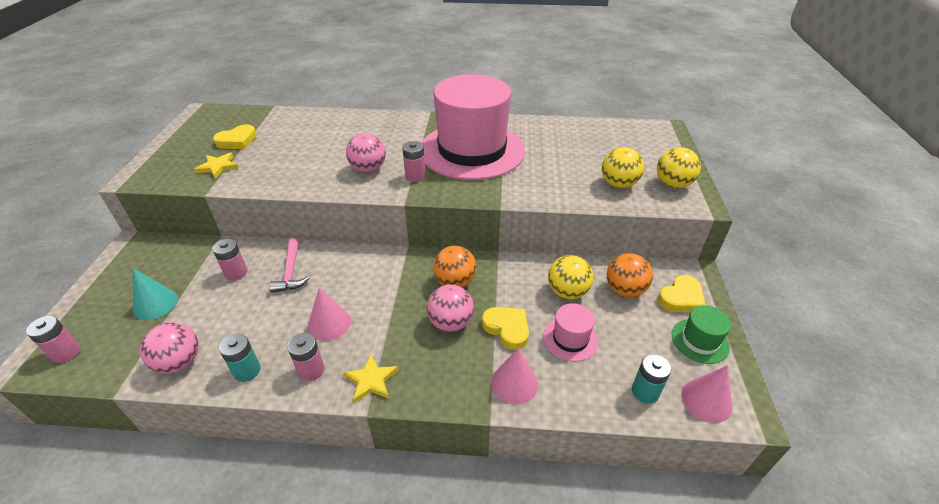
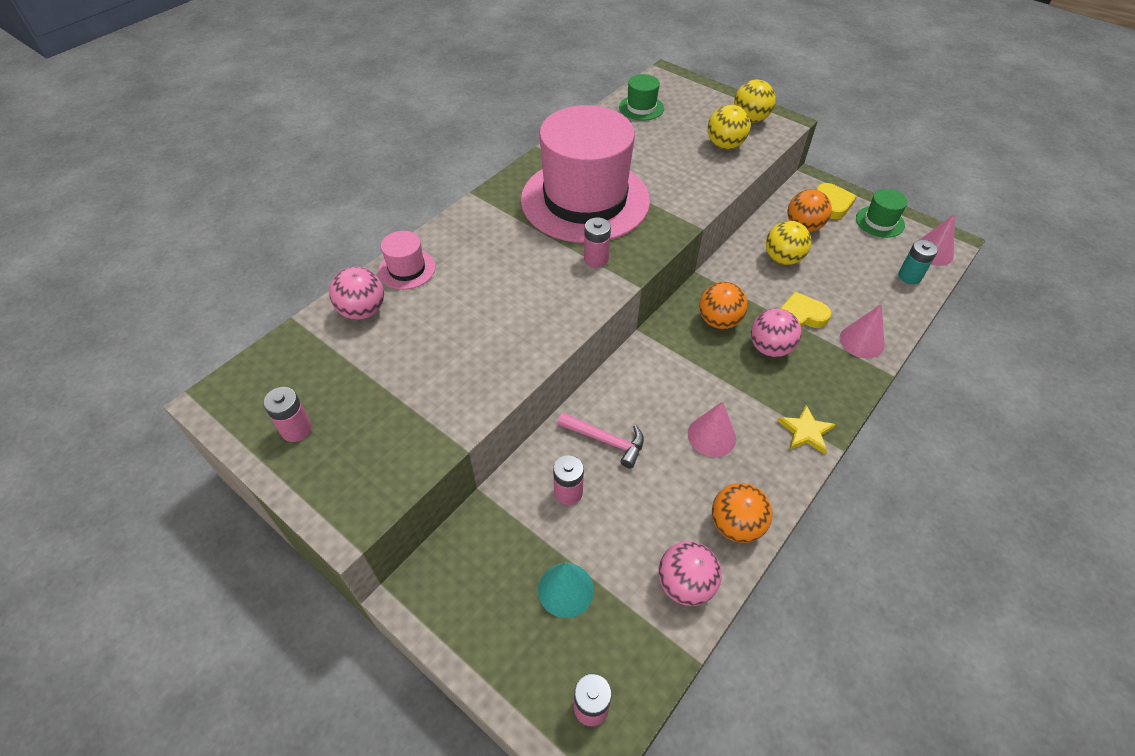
camera: 55 degrees left, 10 degrees up
(218, 167) = (407, 420): yellow star -> none
(237, 141) = (355, 382): yellow heart -> none
(247, 371) = (736, 525): turquoise battery -> orange ball
(311, 370) = (766, 472): pink battery -> pink battery (296, 429)
(368, 169) = (547, 287): pink ball -> pink ball (363, 311)
(570, 339) = (835, 286): pink hat -> pink hat (407, 269)
(607, 134) = (641, 108): none -> green hat

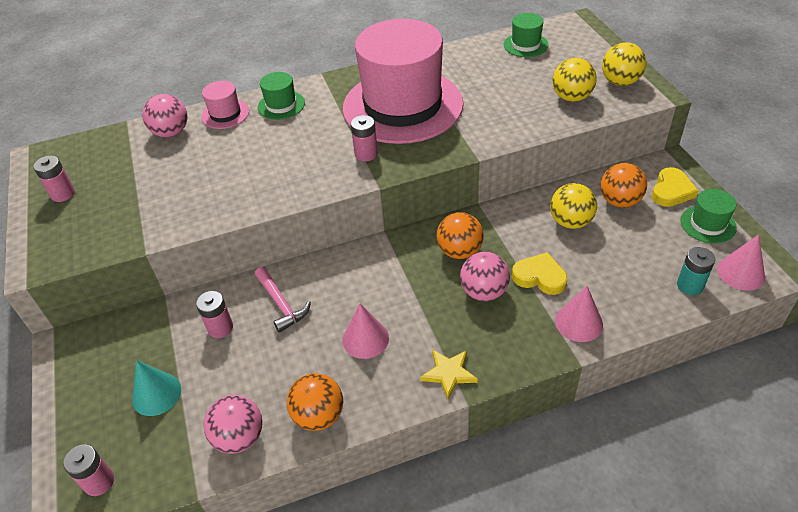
camera: 35 degrees right, 5 degrees down
(460, 239) = (281, 105): none -> green hat

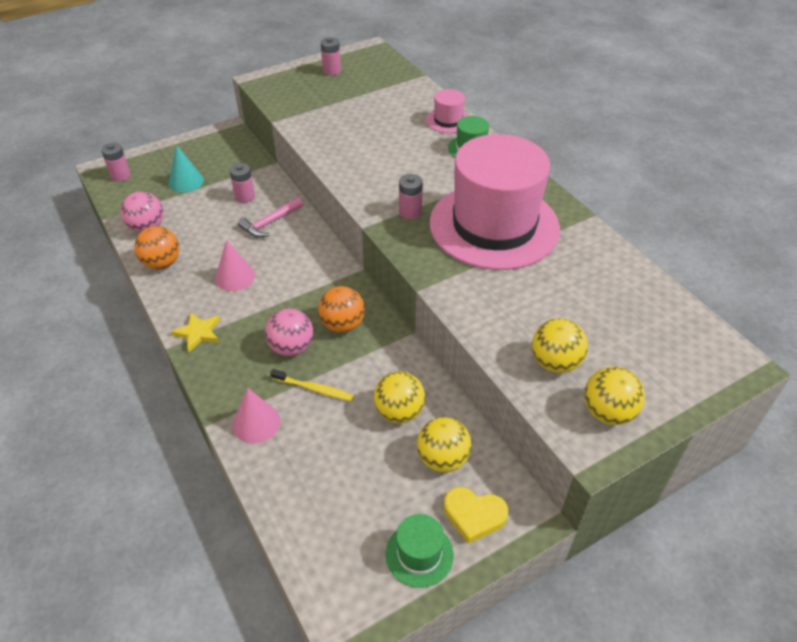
camera: 75 degrees right, 0 degrees up
(171, 132) = (415, 99): pink ball -> none
(525, 45) = (656, 314): green hat -> none
(539, 277) = (314, 389): yellow heart -> yellow toothbrush
(619, 201) = (442, 459): orange ball -> yellow ball
(690, 285) = (313, 526): turquoise battery -> none
(740, 273) = (338, 584): pink cone -> none

